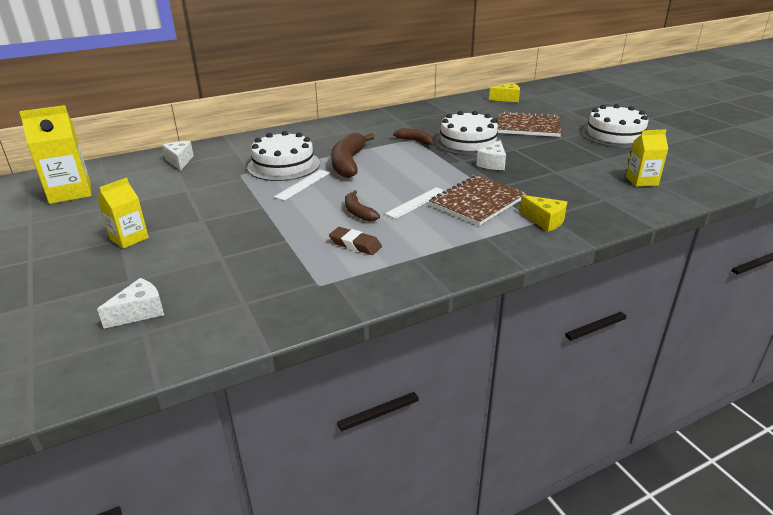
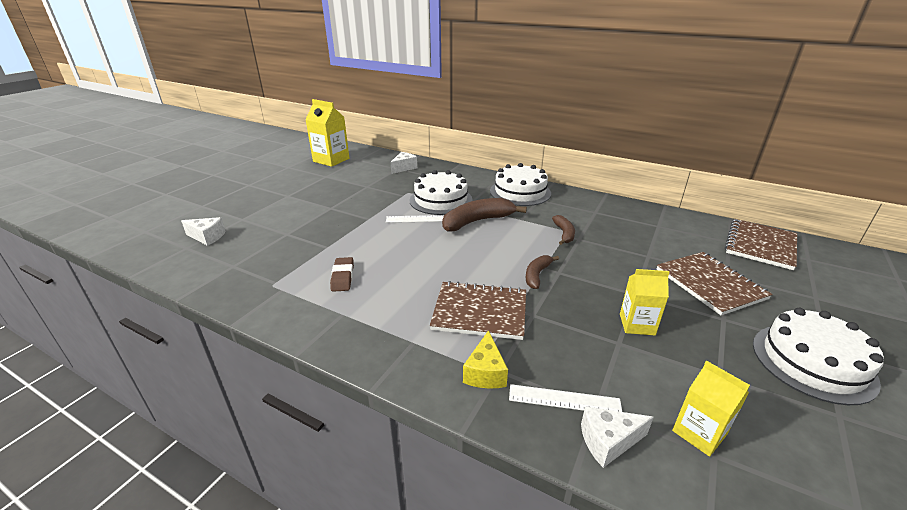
camera: 55 degrees right, 0 degrees up
(129, 238) = (290, 198): yellow carton -> yellow carton (637, 324)
(358, 212) = (396, 258): brown banana -> brown banana (537, 275)
(417, 202) = (442, 279): white ruler -> white ruler (564, 400)
(468, 142) = (606, 260): white cake -> white cake (520, 192)
(493, 164) = (577, 292): white cheese -> white cheese (608, 441)
(507, 99) = (760, 245): yellow cheese -> brown notebook

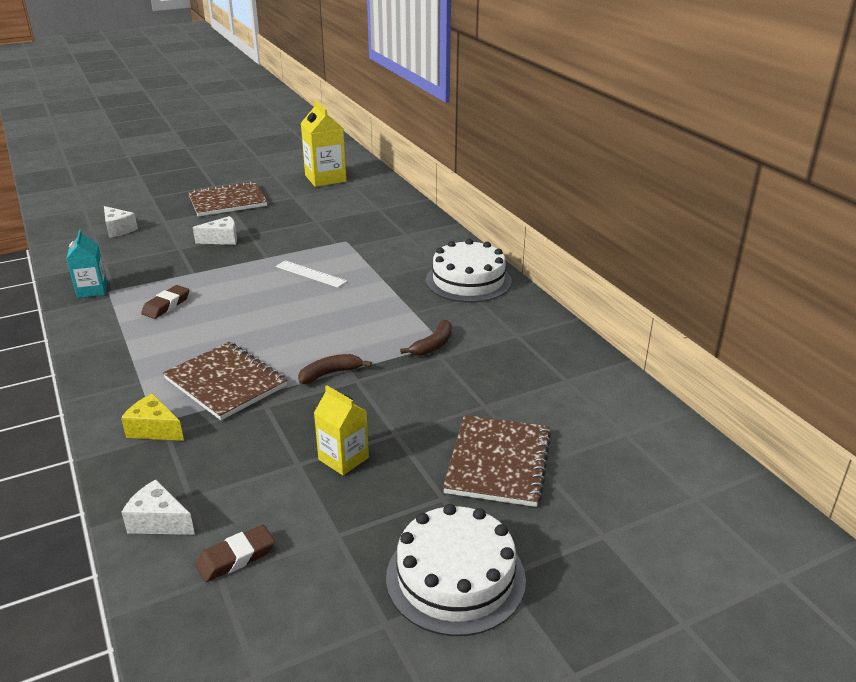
camera: 35 degrees right, 0 degrees up
(254, 290) = (92, 290): none -> turquoise carton
(404, 168) = (386, 210): white cheese -> white cheese (222, 239)
(441, 200) = (365, 261): white cake -> none
(477, 221) = (364, 297): brown banana -> none
(485, 372) = (154, 429): yellow cheese -> yellow cheese turned 75 degrees clockwise
(564, 400) = (177, 478): white ruler -> none
(699, 432) = (236, 557): yellow carton -> brown eraser
(760, 245) = (660, 455): brown notebook -> brown notebook (227, 201)

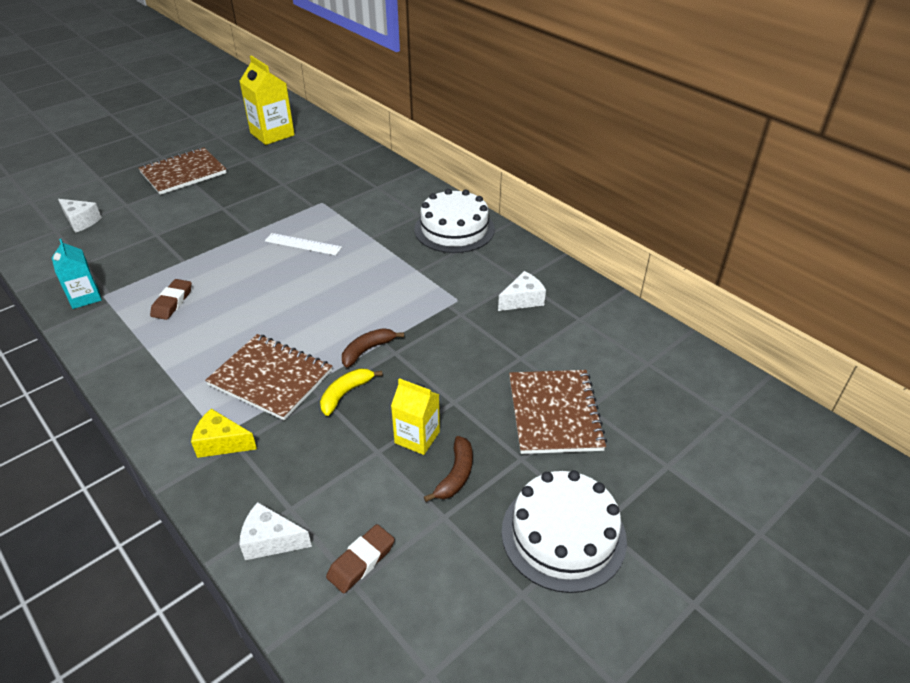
camera: 15 degrees left, 10 degrees up
(222, 239) = (197, 218): white cheese -> white cheese (522, 300)
(291, 408) = (345, 393): none -> yellow banana
(433, 345) = (450, 303): brown banana -> brown banana (456, 475)

